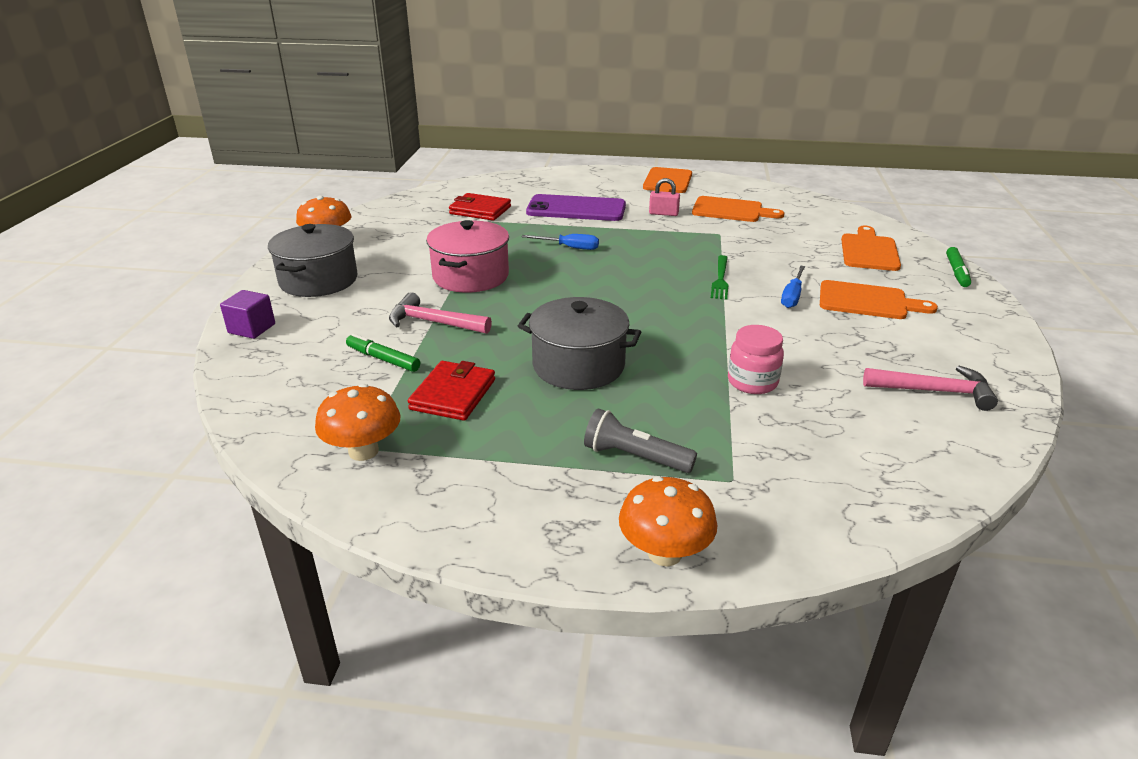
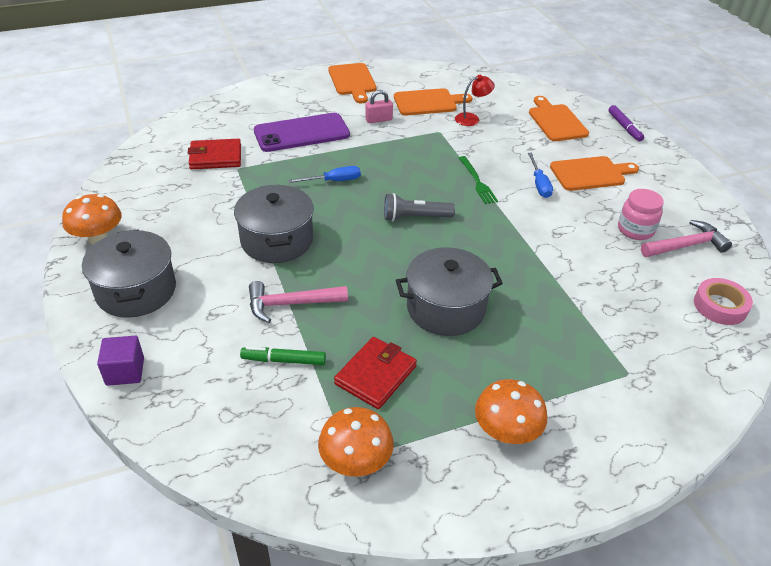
camera: 30 degrees left, 10 degrees up
(453, 394) = (375, 375): red wallet -> red wallet turned 45 degrees clockwise
(470, 276) = (277, 240): pink pot -> grey pot
(635, 457) = (554, 380): grey flashlight -> grey flashlight (415, 217)
(664, 553) = (636, 454): orange mushroom -> orange mushroom (506, 432)
(752, 382) = (575, 279): pink jar -> pink jar (635, 230)
(767, 231) = (472, 119): none -> red lamp
(926, 458) = (720, 306): none -> pink tape
(956, 272) = (624, 127): green marker -> purple marker

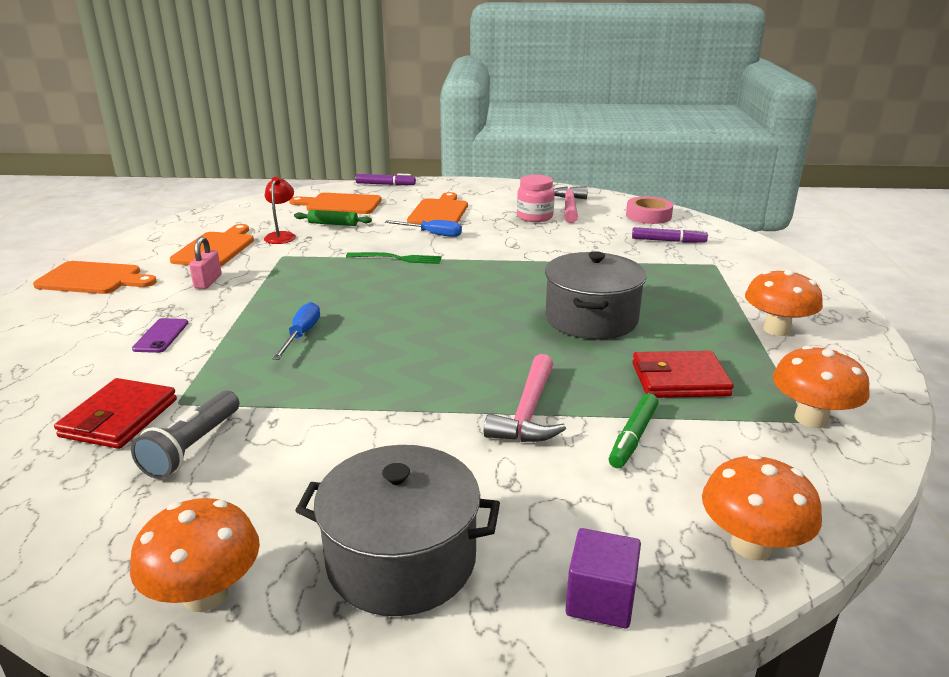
camera: 65 degrees left, 15 degrees down
(188, 433) = (751, 545): none -> orange mushroom
(277, 240) = (387, 399): grey pot -> none
(301, 133) = (161, 336): purple phone -> purple phone, size x0.45
(375, 375) = (679, 379): red wallet -> red wallet turned 60 degrees counterclockwise
(415, 217) = (427, 302): grey flashlight -> grey flashlight (192, 447)
(514, 132) = (333, 224): none -> green rolling pin
(660, 331) = (668, 241): none -> purple marker

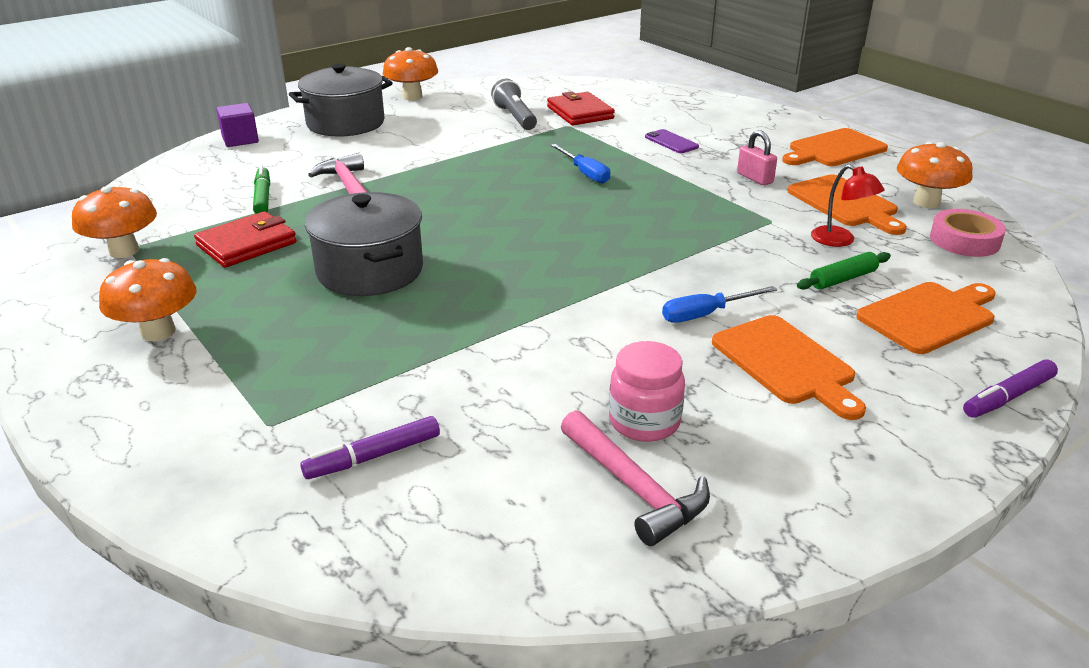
camera: 140 degrees right, 5 degrees up
(397, 258) = (665, 263): green fork -> none
(648, 216) = (464, 533): pink tape -> pink tape (964, 240)
(751, 545) = (167, 175): orange mushroom -> orange mushroom (926, 202)

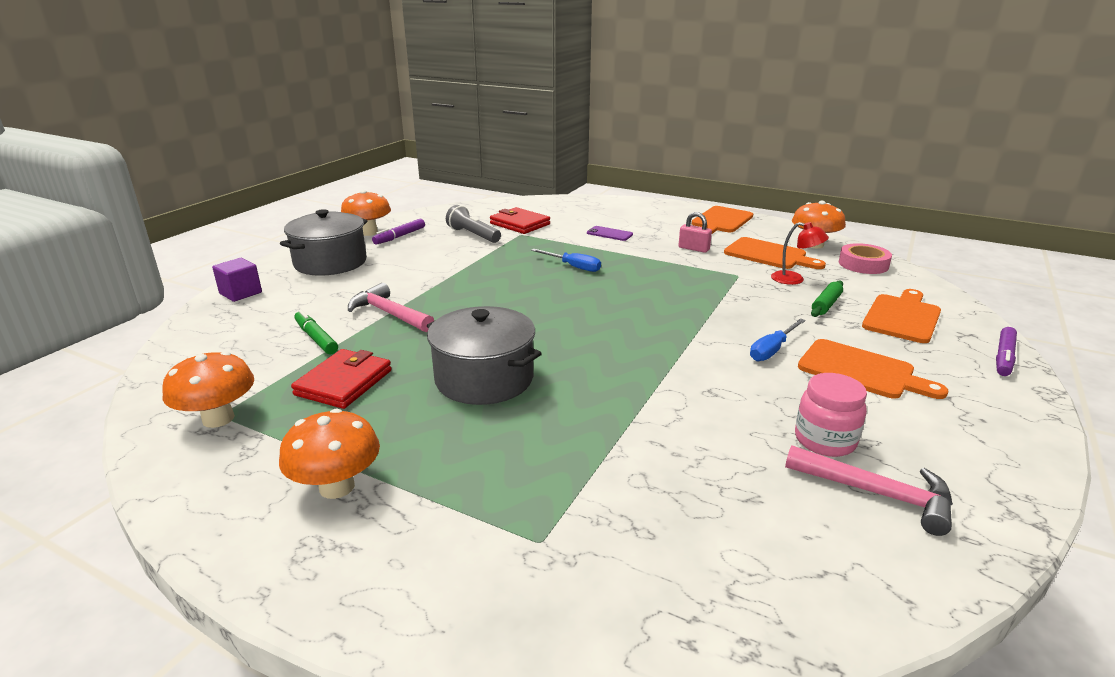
camera: 25 degrees left, 5 degrees down
(373, 456) = (662, 538): purple marker -> purple marker (400, 236)

